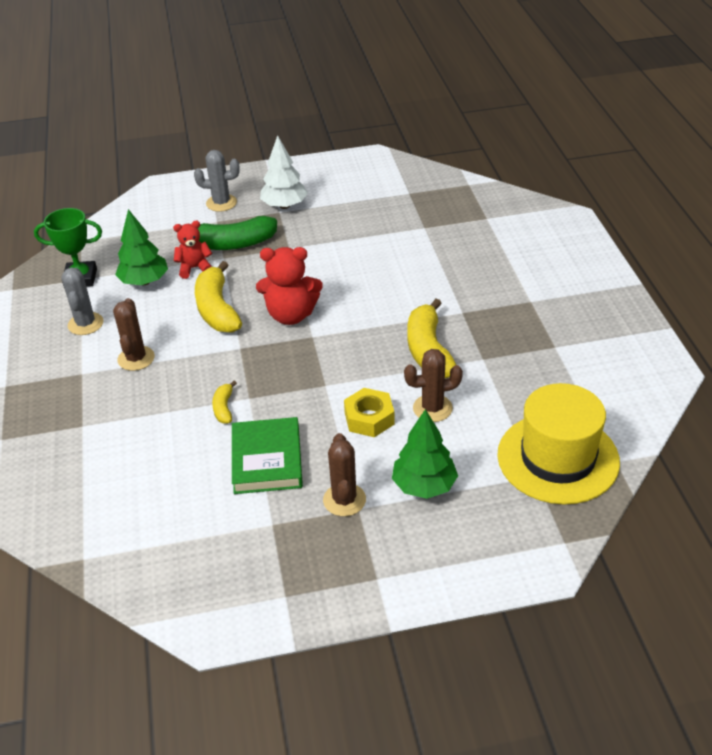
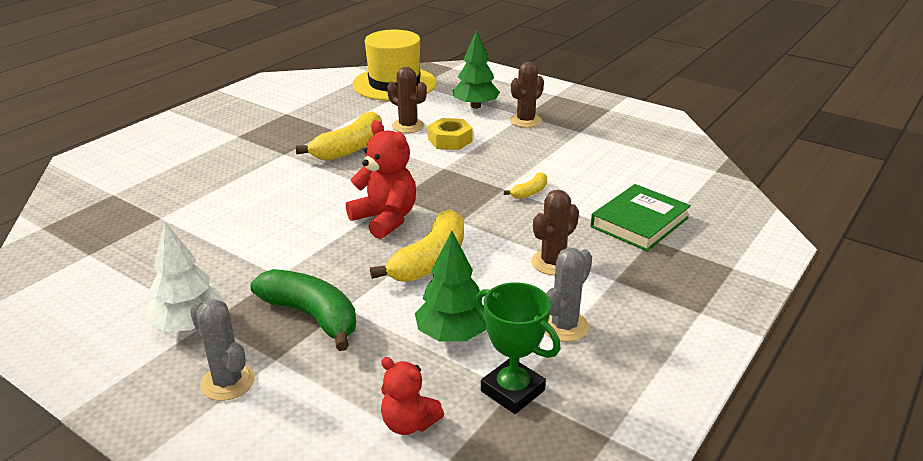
camera: 135 degrees left, 10 degrees down
(194, 268) = (387, 315): red teddy bear -> red teddy bear (409, 423)
(267, 460) = (542, 155): green book -> green book (639, 222)

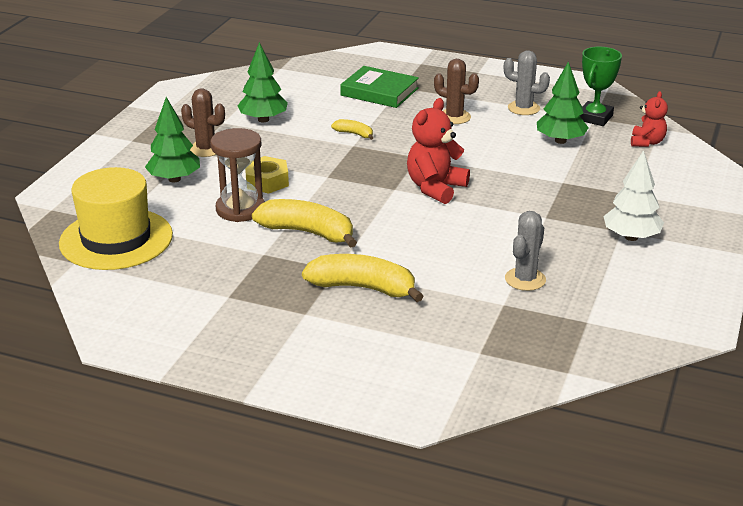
camera: 105 degrees left, 0 degrees up
(227, 382) = (669, 205): grey cactus -> grey cactus (525, 279)
(312, 316) = (582, 192): green banana -> none
(408, 126) = (240, 209): brown cactus -> brown hourglass
(430, 260) = (482, 160): yellow banana -> yellow banana (363, 288)
(580, 150) = (263, 119): none -> green tree

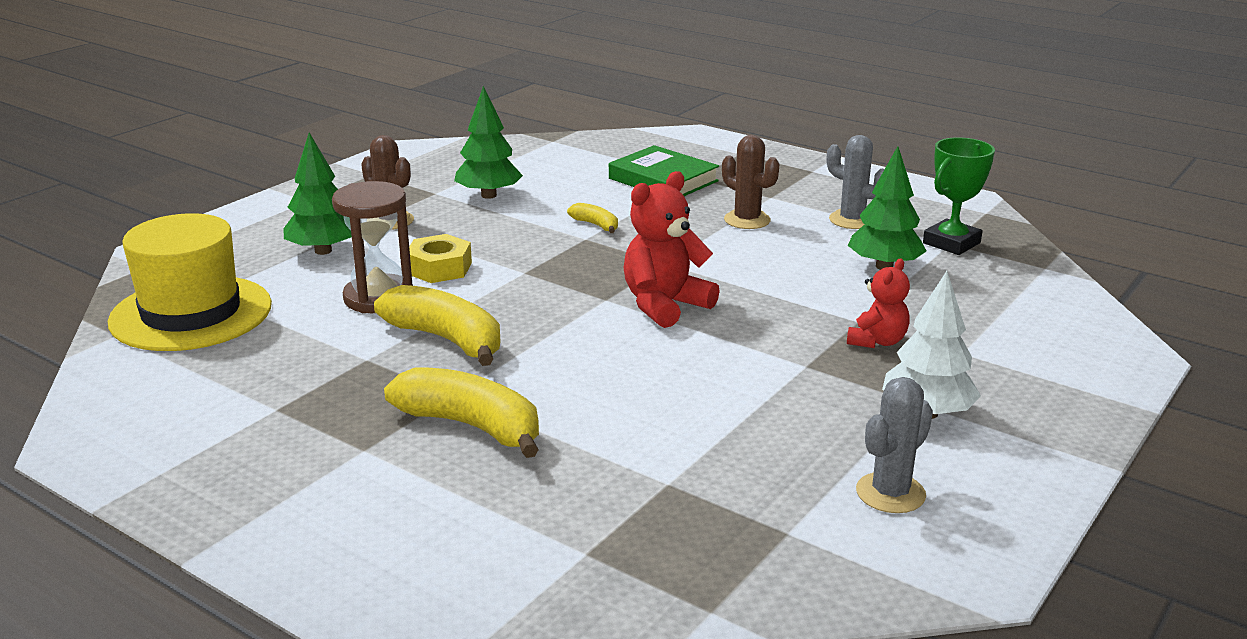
camera: 15 degrees right, 5 degrees down
(525, 279) = (723, 451): grey cactus -> grey cactus (890, 493)
(647, 142) = (1016, 284): red teddy bear -> red teddy bear (877, 341)

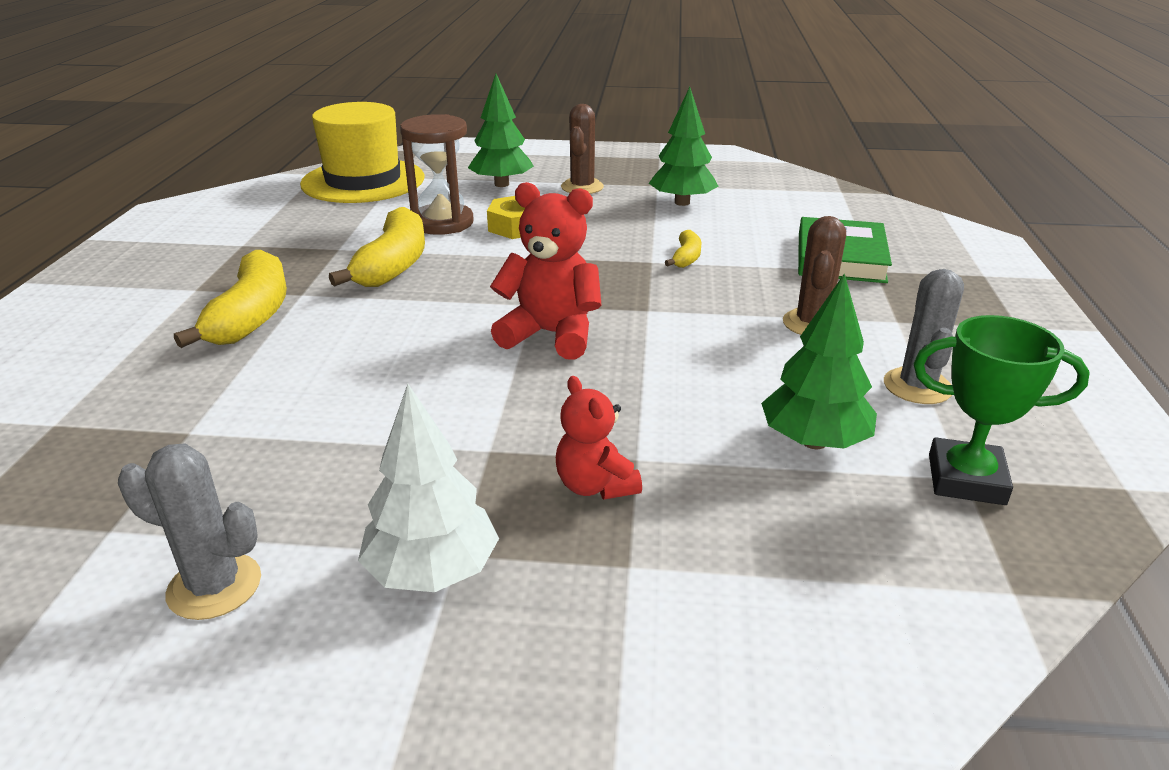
camera: 60 degrees right, 5 degrees up
(877, 341) = (595, 486): red teddy bear -> red teddy bear turned 60 degrees clockwise

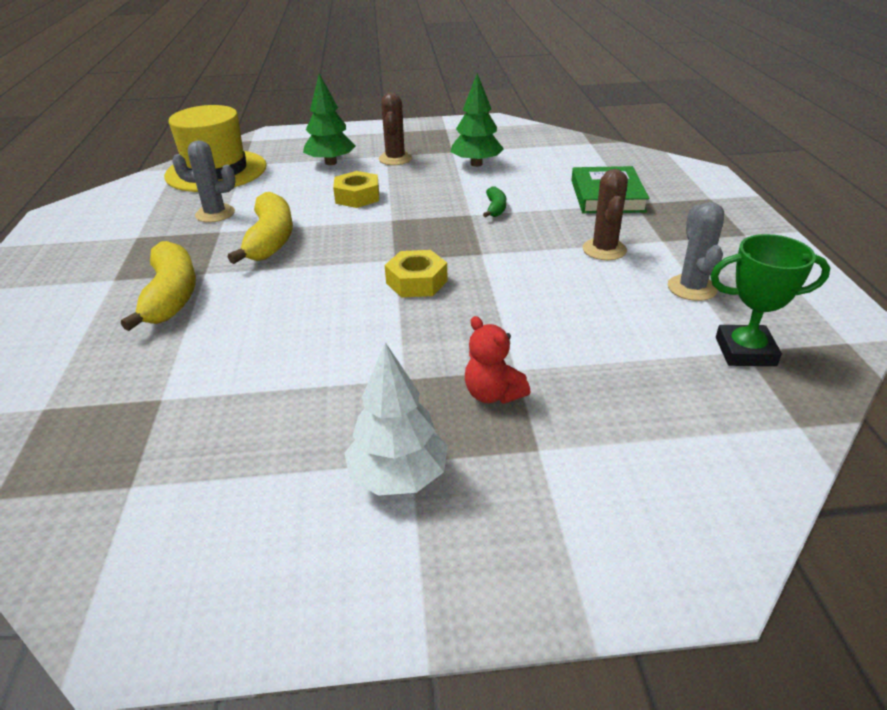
camera: 10 degrees left, 5 degrees up
(214, 586) = (236, 516): grey cactus -> grey cactus (215, 214)
(442, 223) = (296, 200): brown hourglass -> none
(551, 335) = (416, 282): red teddy bear -> yellow nut
(686, 258) = (495, 208): yellow banana -> green banana
(814, 441) = (635, 338): green tree -> none

